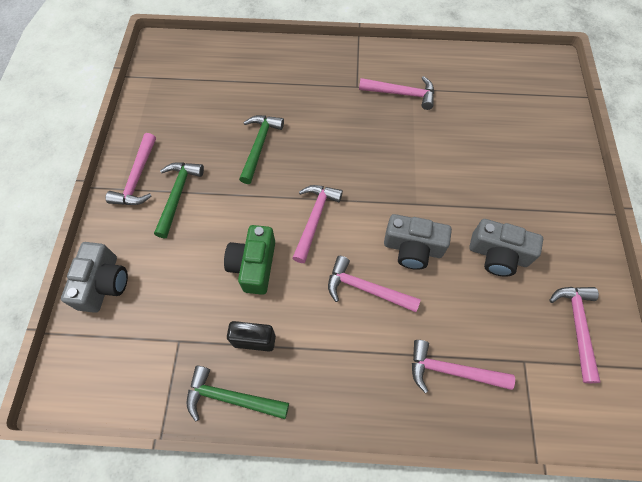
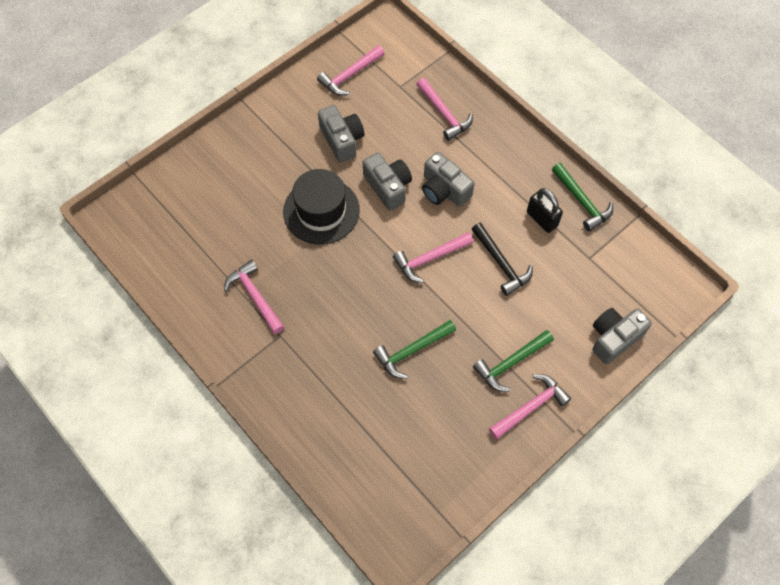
camera: 135 degrees left, 0 degrees up
(254, 265) = (501, 263): green camera -> black hammer
(366, 289) = (444, 190): pink hammer -> grey camera
(435, 183) = (321, 211): none -> black hat

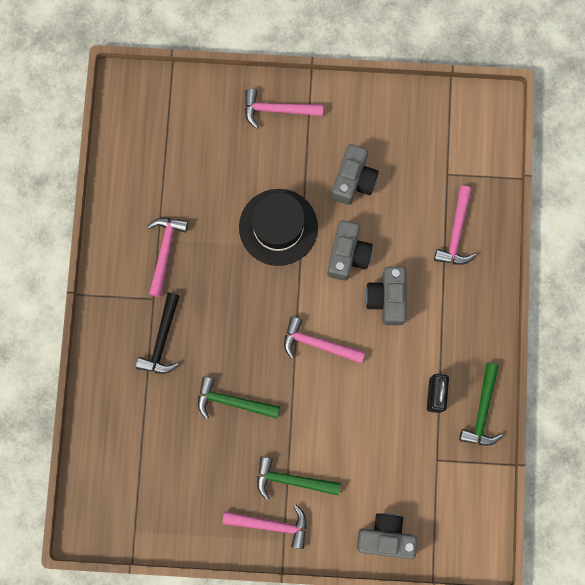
camera: 45 degrees right, 15 degrees up
(350, 75) = (418, 127): pink hammer -> pink hammer (277, 110)
(501, 263) = (366, 399): black hammer -> black hammer (162, 340)

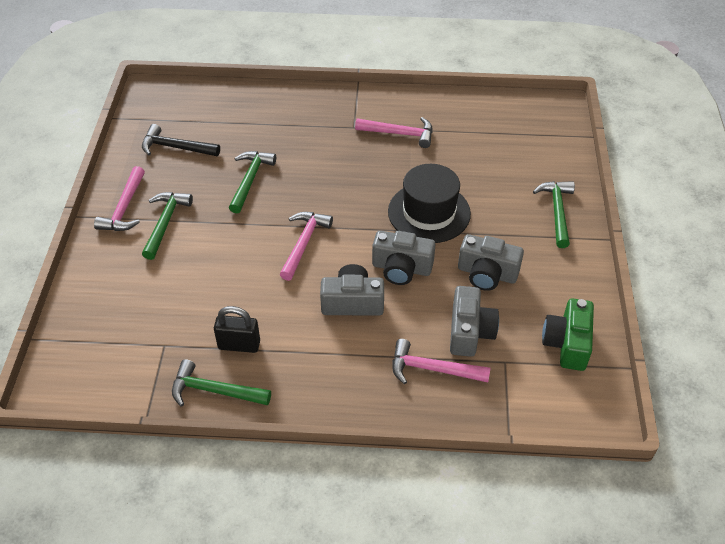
camera: 90 degrees right, 30 degrees down
(162, 340) = (314, 133): black hammer -> black hammer (176, 147)
(277, 110) = (557, 212): pink hammer -> green hammer
(386, 537) = (90, 298): grey camera -> grey camera (469, 332)
(428, 122) = (567, 343): none -> green camera

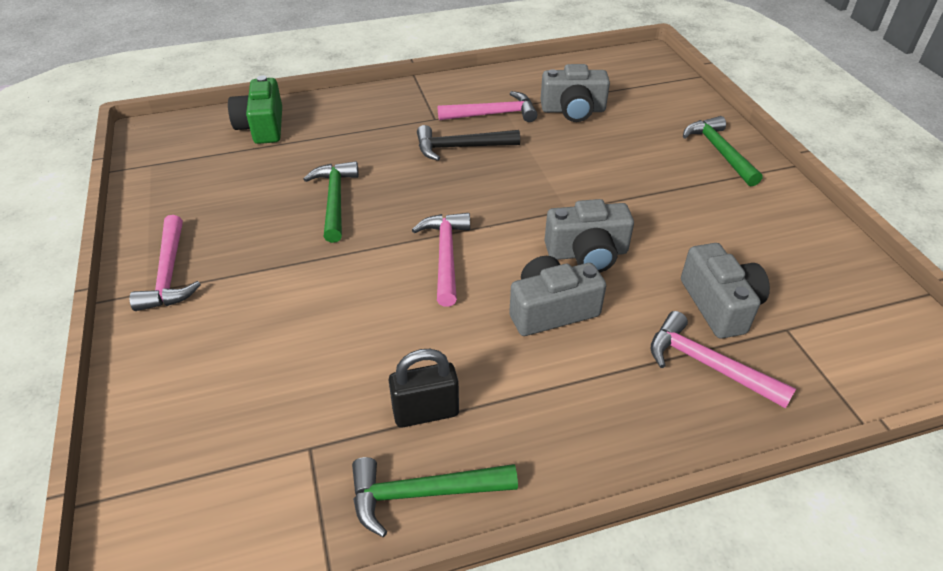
camera: 20 degrees left, 5 degrees down
(165, 223) = (238, 278): green hammer -> none
(176, 147) = (215, 185): black hammer -> black hammer (461, 147)
(429, 212) = (579, 185): black hat -> none
(432, 369) = (708, 365): pink hammer -> pink hammer turned 45 degrees clockwise
(487, 273) = (691, 233): grey camera -> grey camera (573, 110)
(567, 343) = (840, 286): green camera -> green camera (262, 126)

